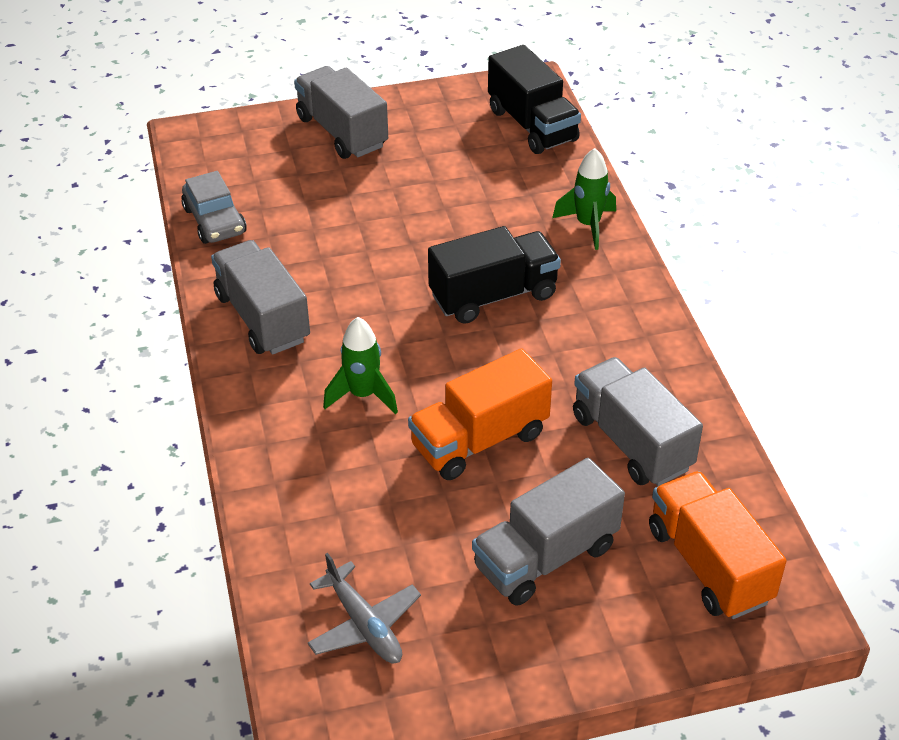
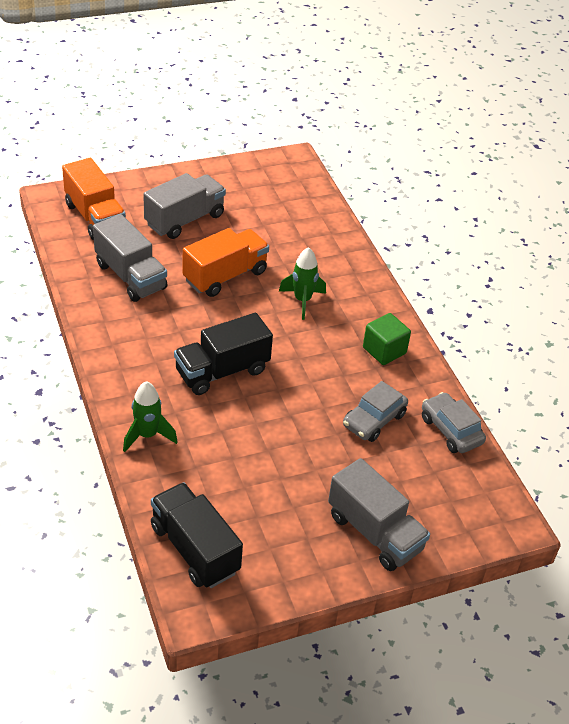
camera: 170 degrees right, 0 degrees up
(262, 318) = (384, 350): grey truck -> green cube
(307, 234) = (374, 420): none -> grey car
(364, 624) = (277, 192): grey plane -> none

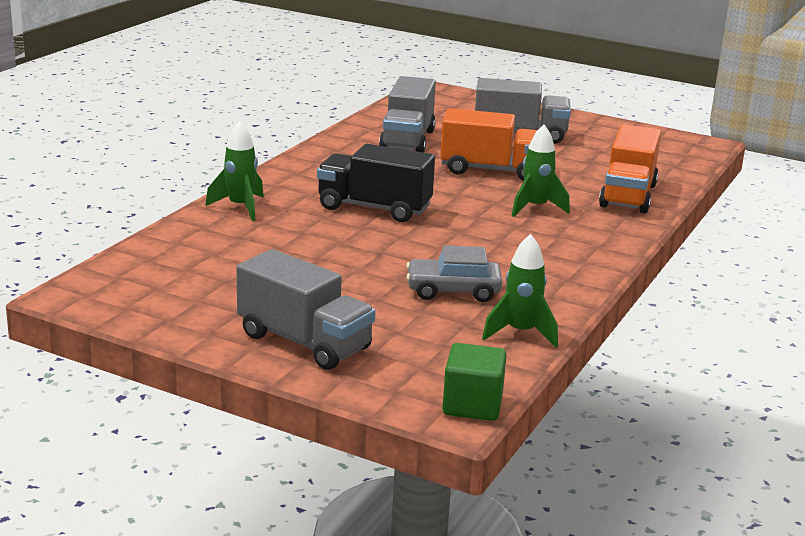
camera: 50 degrees right, 20 degrees down
(95, 217) = (444, 108): orange truck -> orange truck (628, 195)
(195, 549) = (142, 270): black truck -> none
(374, 532) = (304, 342): grey truck -> grey truck turned 60 degrees counterclockwise
(384, 350) = (556, 264): green cube -> green cube (472, 405)
(451, 430) = (520, 333): grey car -> green rocket

